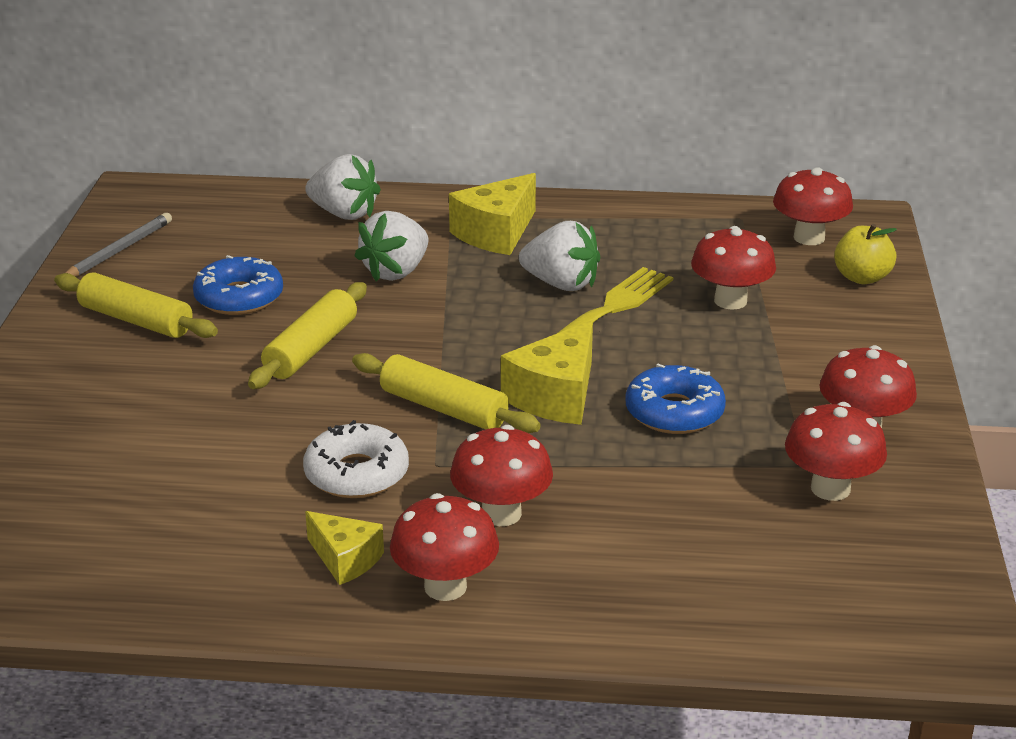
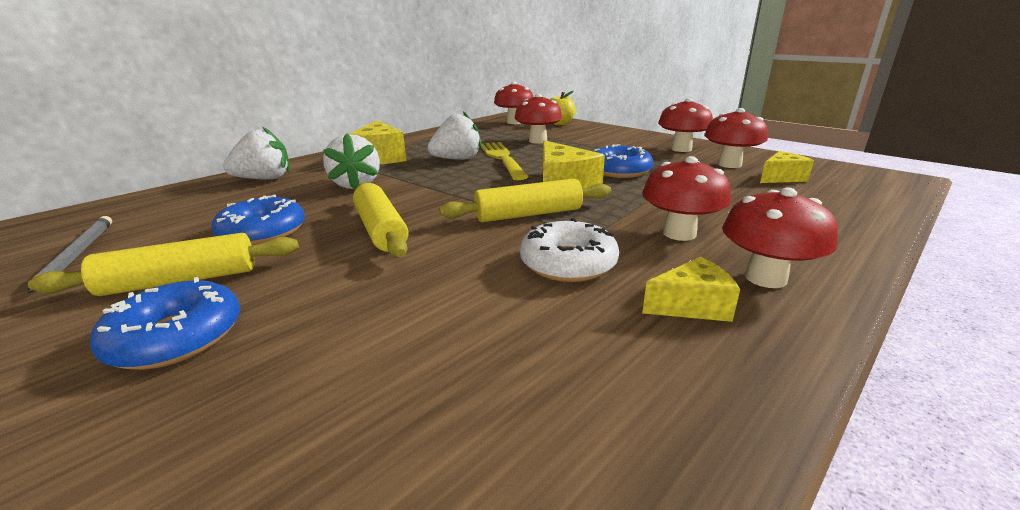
camera: 50 degrees left, 5 degrees down
(82, 370) = (176, 337): none -> blue donut
(817, 544) = (781, 178): none -> yellow cheese

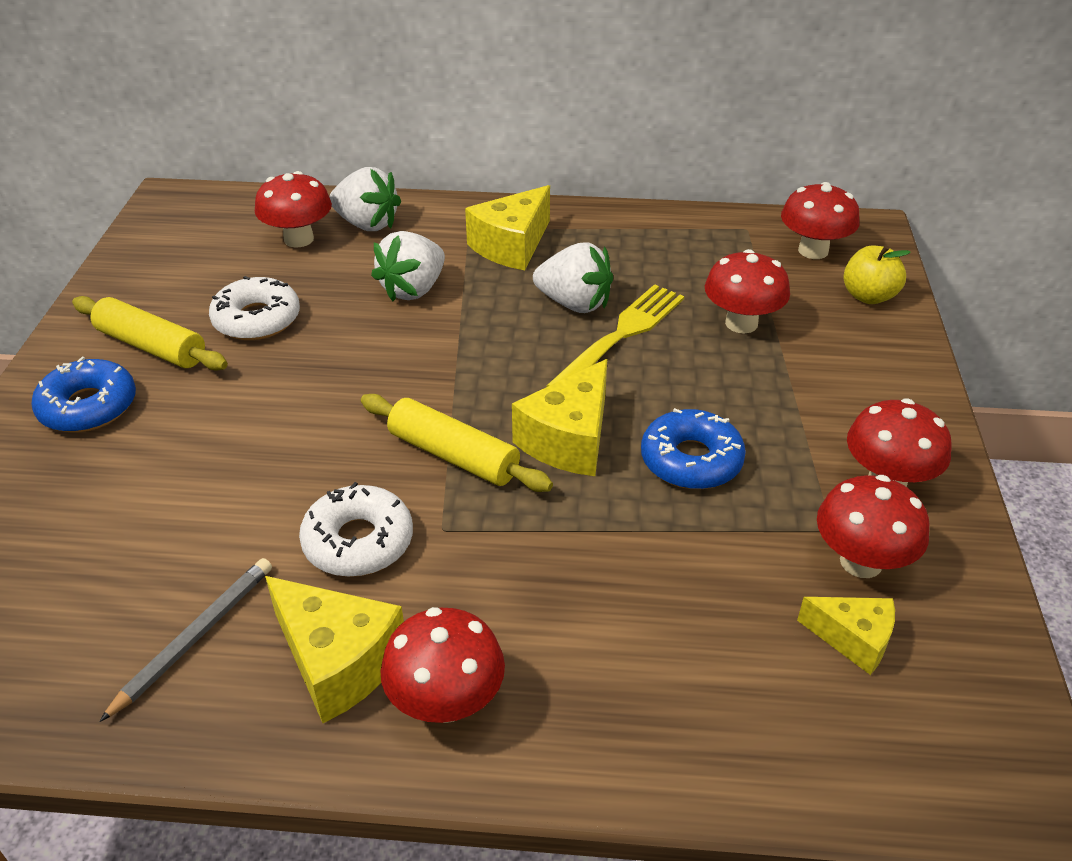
camera: 50 degrees right, 15 degrees up
(77, 254) = (146, 265): grey pencil -> grey pencil (195, 638)
(263, 232) = (257, 319): blue donut -> white donut
(381, 230) = (323, 381): yellow rolling pin -> none
(679, 233) = (510, 596): red mushroom -> red mushroom (299, 239)
(691, 306) = (338, 661): yellow cheese -> yellow cheese, size x1.62

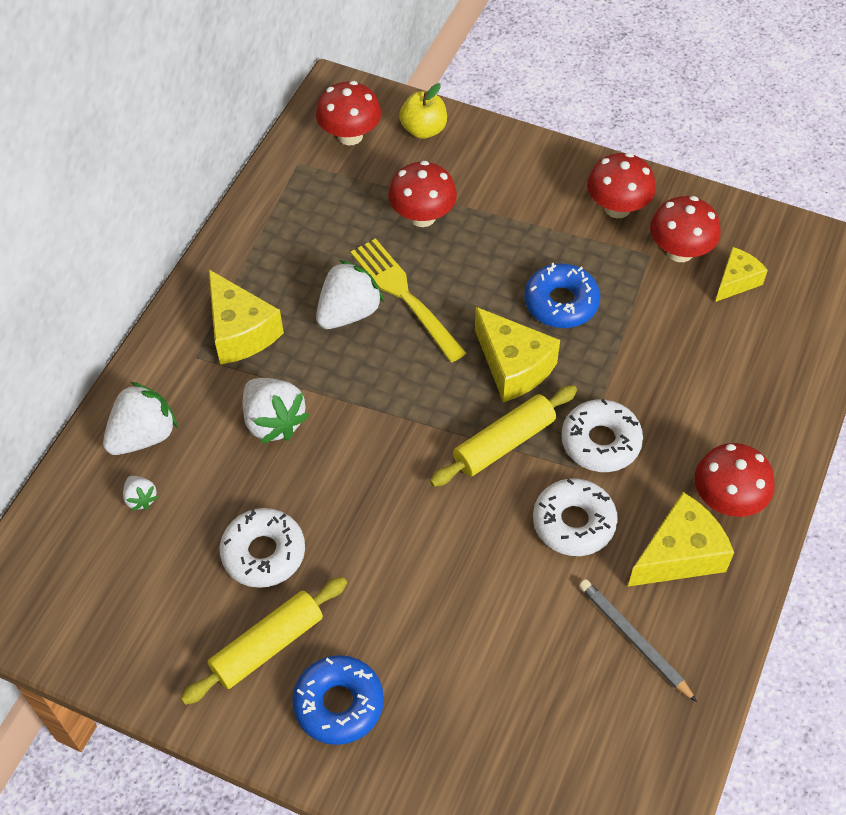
camera: 70 degrees left, 15 degrees up
(299, 239) = (141, 498): red mushroom -> white strawberry
(491, 542) = (600, 442): none -> white donut

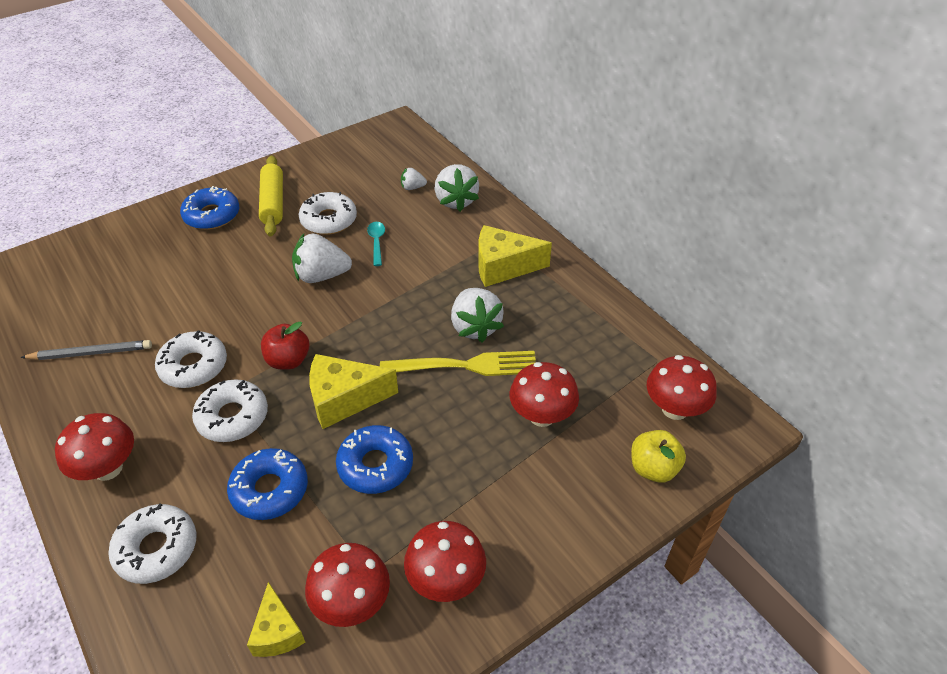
camera: 120 degrees right, 10 degrees down
(273, 422) = (415, 256): white strawberry -> white strawberry (321, 276)
(273, 474) = (376, 242): none -> turquoise spoon
(504, 443) = (288, 360): yellow rolling pin -> red apple
(642, 361) = (270, 490): none -> blue donut
(679, 554) = (108, 411): yellow cheese -> none
(753, 402) = (156, 549): none -> white donut

